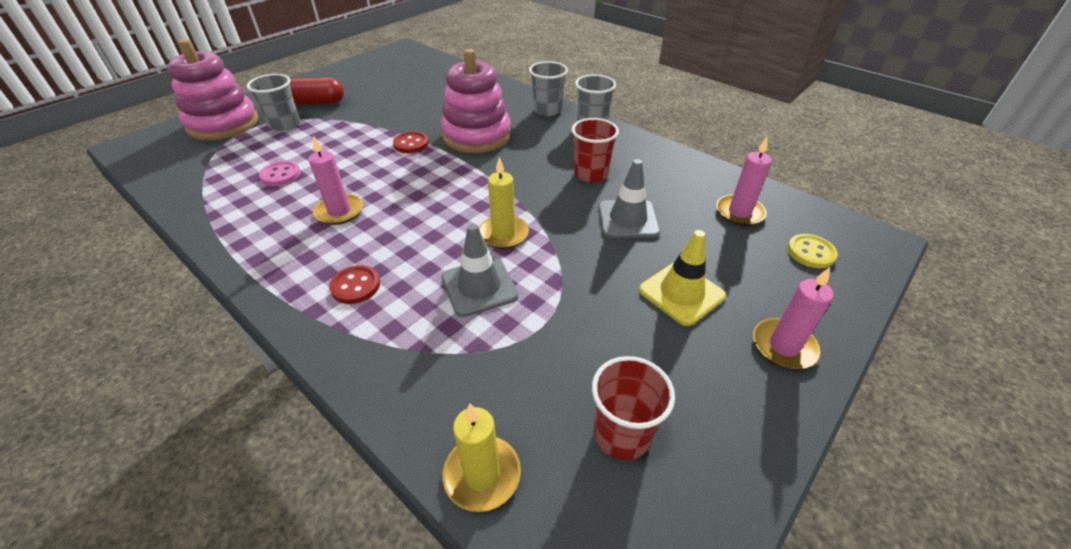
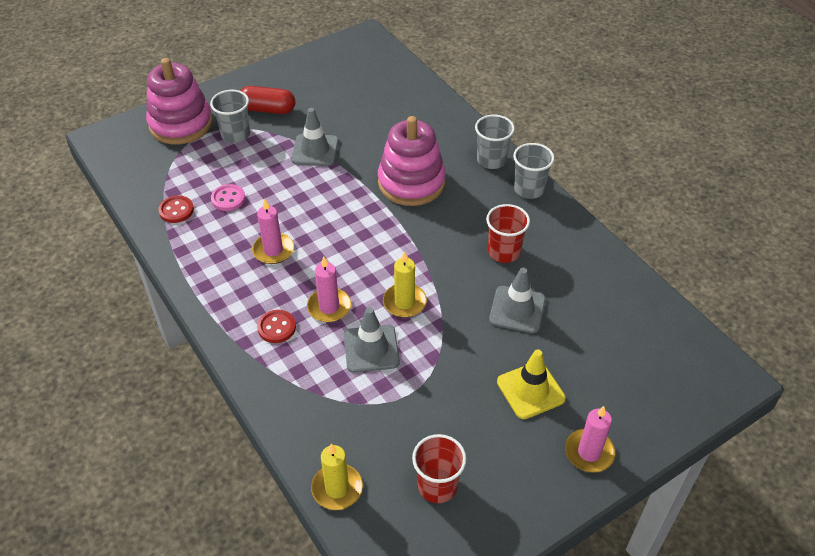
camera: 15 degrees right, 5 degrees up
(371, 125) = (315, 150): none -> grey traffic cone
(411, 144) = (347, 182): red button -> red button (176, 210)
(739, 212) = (623, 323): pink candle -> pink candle (329, 307)
(810, 252) = (663, 377): yellow button -> none

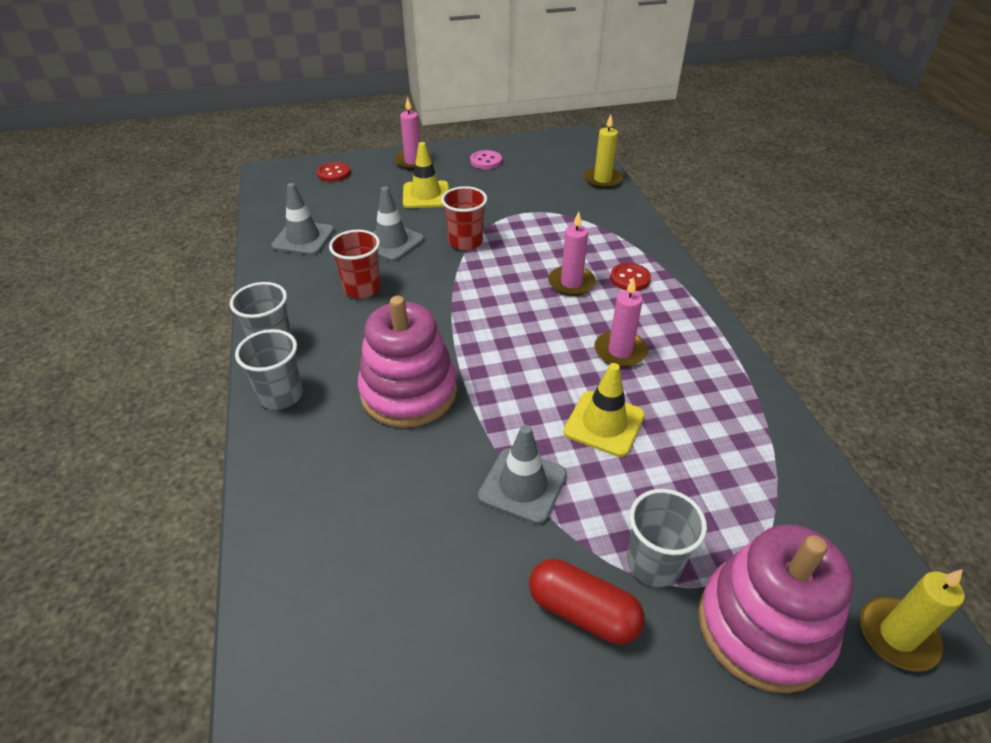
camera: 160 degrees left, 5 degrees down
(176, 210) = (752, 438): red button -> red button (334, 173)
(228, 199) = (674, 436): pink button -> pink button (486, 161)
(275, 195) = (604, 423): none -> yellow traffic cone
(371, 349) = (543, 244): grey traffic cone -> grey traffic cone (303, 238)
(404, 302) = (493, 270): yellow candle -> yellow candle (897, 636)
(437, 486) = (529, 168): red cup -> red cup (465, 242)

